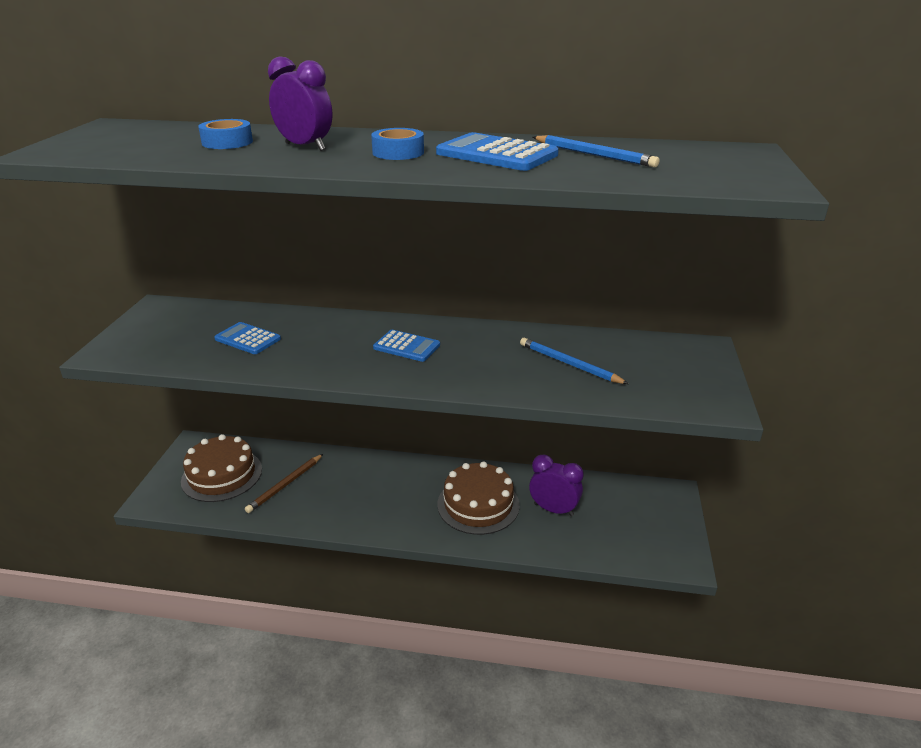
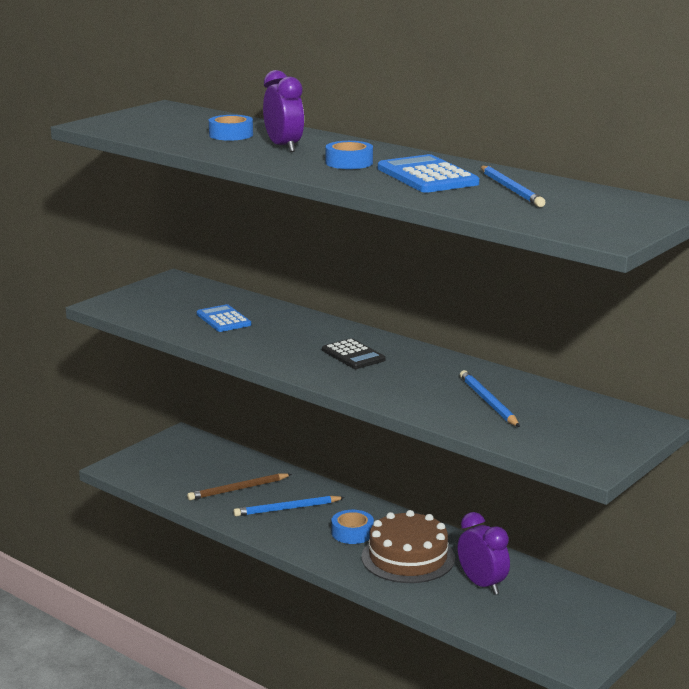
camera: 30 degrees right, 10 degrees down
(222, 475) = (188, 466): brown cake -> none
(343, 490) = (287, 509): none -> blue pencil
(406, 346) = (353, 355): blue calculator -> black calculator
(415, 496) = (352, 533): none -> blue tape

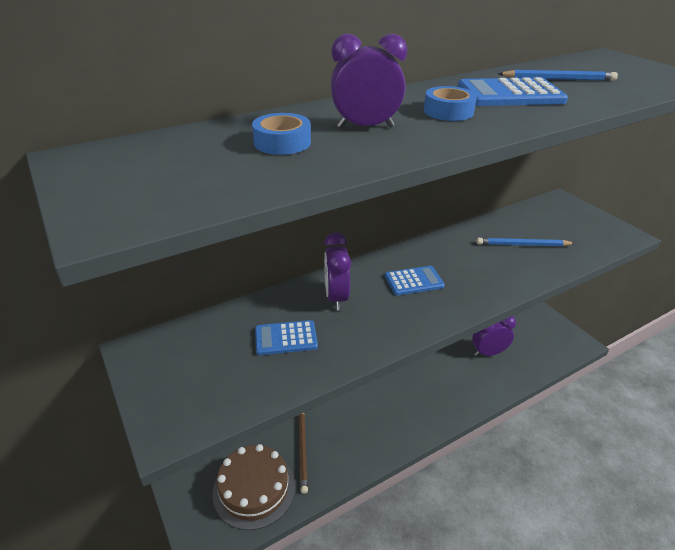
camera: 70 degrees left, 15 degrees up
(287, 509) = (351, 425): blue pencil -> none
(295, 328) = (336, 297): none -> purple clock
(352, 533) = (403, 396): blue tape -> none
(353, 355) = (414, 281): black calculator -> blue calculator
(408, 557) = (446, 377): brown cake -> brown cake (254, 489)

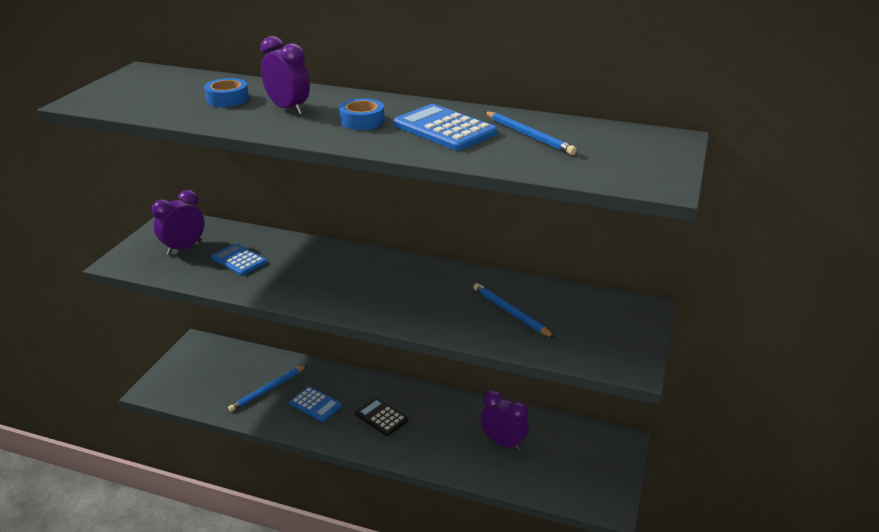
camera: 50 degrees right, 5 degrees down
(254, 489) = (212, 386): brown cake -> none
(303, 449) = (268, 390): brown pencil -> blue pencil
(336, 297) = (307, 259): purple clock -> purple clock (184, 248)
(407, 397) = (381, 417): none -> black calculator
(414, 281) = (372, 281): blue calculator -> blue calculator (315, 404)

